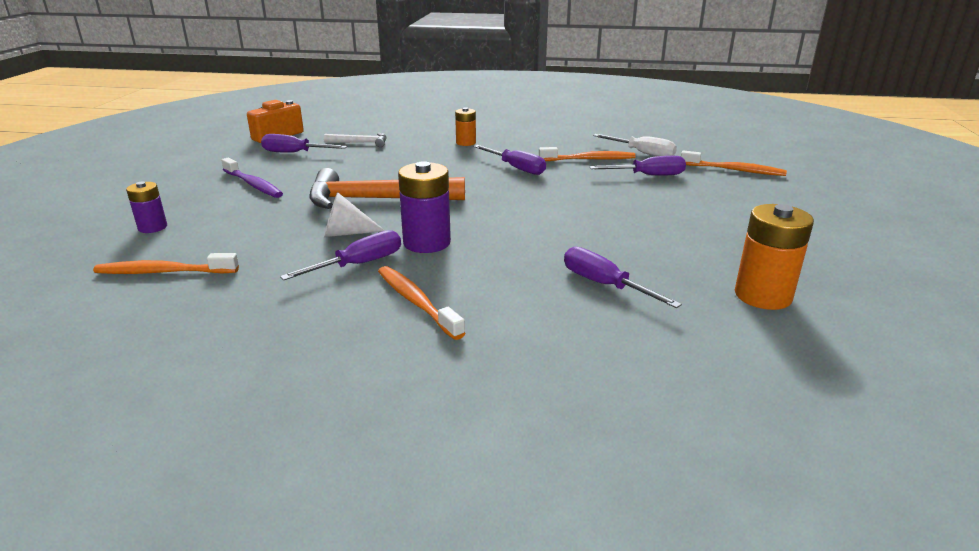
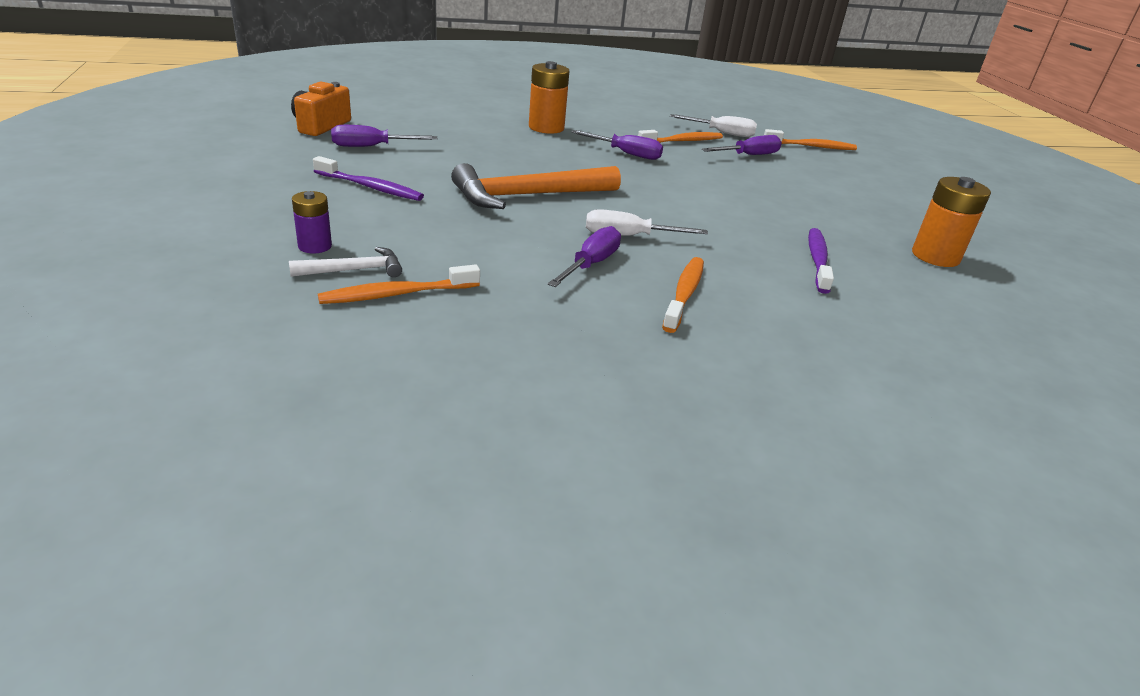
camera: 25 degrees left, 5 degrees up
(346, 233) = (540, 234): white cone -> none
(360, 143) = (433, 132): white hammer -> white hammer (353, 270)
(416, 302) = (684, 294): orange toothbrush -> orange toothbrush turned 75 degrees clockwise
(427, 243) = (629, 236): purple battery -> white screwdriver
(466, 143) = (546, 128): orange battery -> orange battery, size x1.66
(604, 285) = (817, 260): purple screwdriver -> purple toothbrush

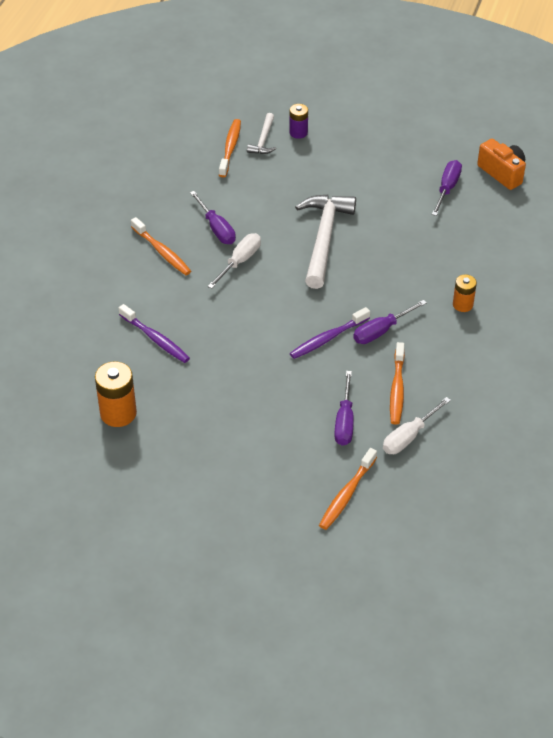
camera: 125 degrees right, 15 degrees up
(370, 187) = (370, 170): purple toothbrush -> purple toothbrush (327, 338)
(529, 196) = (323, 239): orange hammer -> white hammer
(546, 128) = (462, 304): orange battery -> orange battery, size x0.60

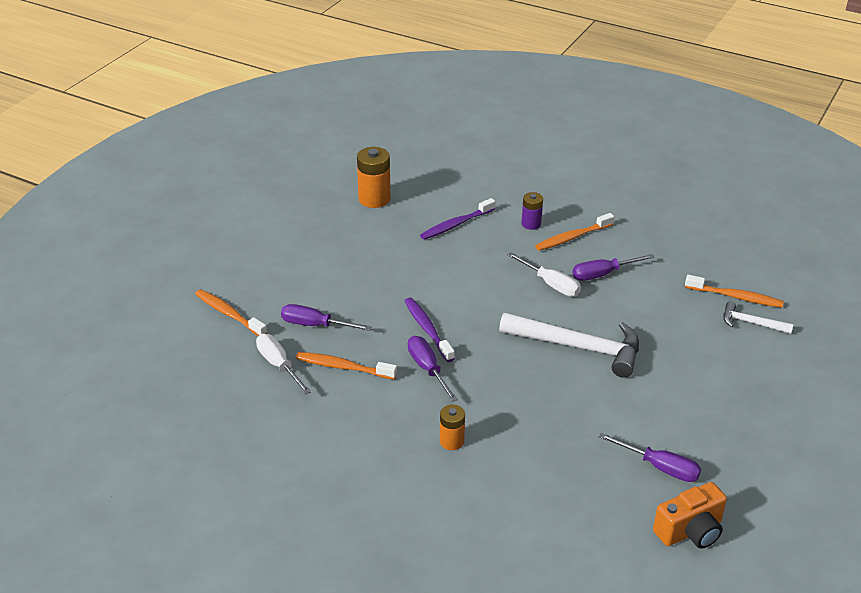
camera: 100 degrees right, 10 degrees down
(298, 132) = (767, 352): purple battery -> purple battery (531, 224)

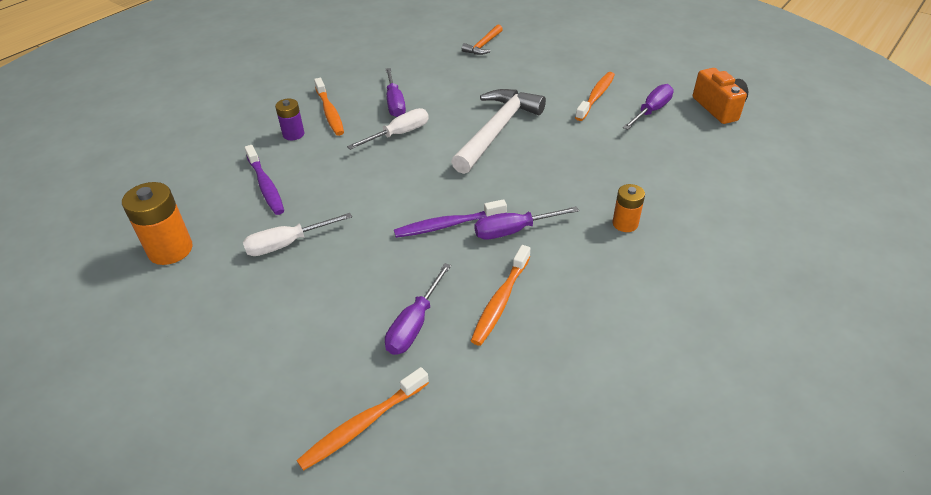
camera: 80 degrees left, 5 degrees up
(279, 365) = (487, 366): white screwdriver -> white screwdriver (287, 244)
(736, 297) = (449, 46): orange toothbrush -> orange toothbrush (596, 96)
(751, 323) = (483, 45): white hammer -> orange hammer

